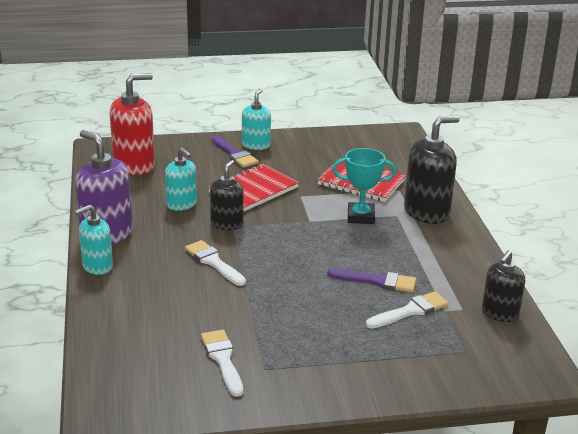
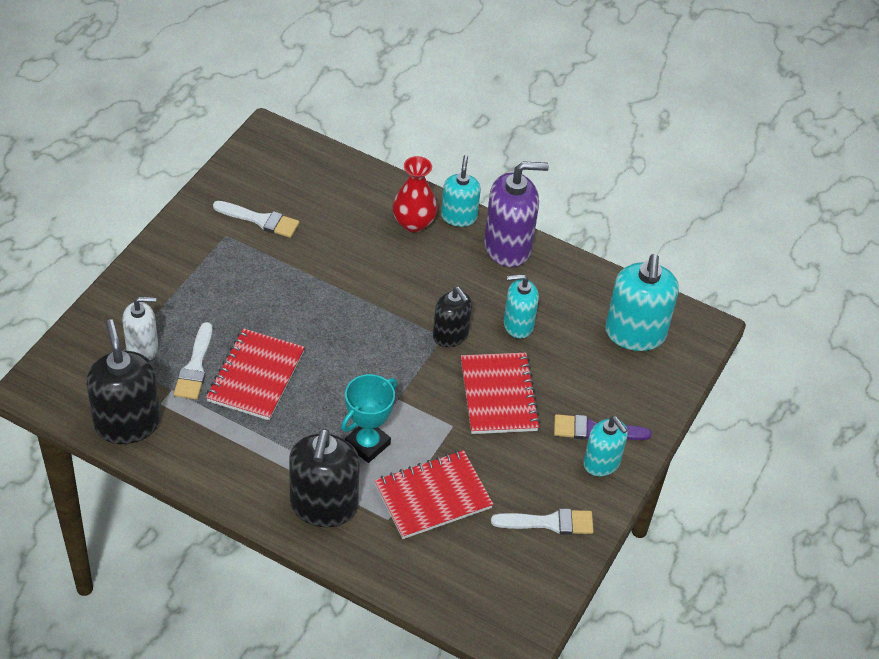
camera: 125 degrees right, 20 degrees up
(130, 283) = (413, 223): none -> red vase
(134, 165) = (635, 333): red soap dispenser -> turquoise soap dispenser
(213, 262) = (394, 289): white brush -> white brush (549, 522)
(377, 281) = (256, 376): purple brush -> red notebook
(434, 344) = (142, 348): none -> white soap dispenser
(499, 313) = (127, 423): black soap dispenser -> black soap dispenser, size x1.62

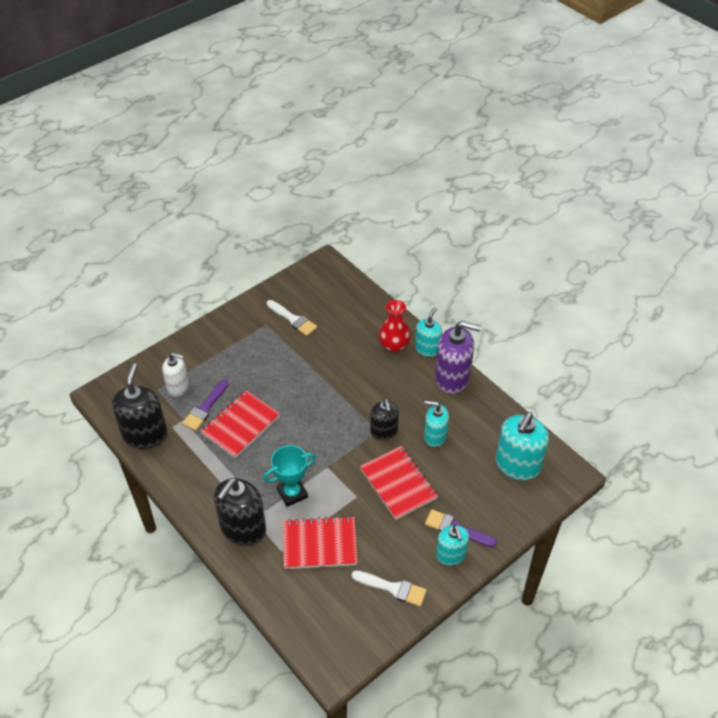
camera: 25 degrees right, 0 degrees up
(195, 366) = (205, 408): white brush -> purple brush
(498, 395) = (398, 484): red notebook -> red notebook turned 45 degrees counterclockwise

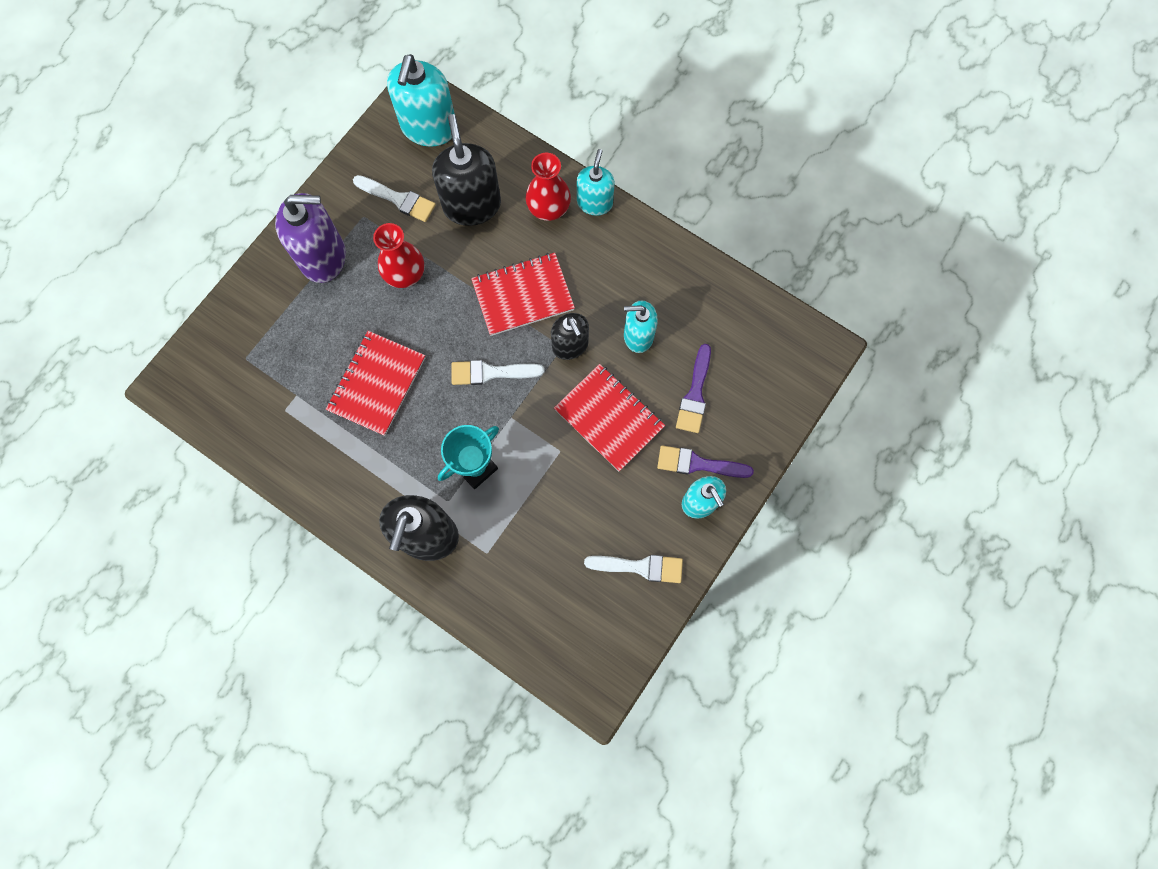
camera: 15 degrees left, 25 degrees up
(145, 435) = (252, 431): black soap dispenser -> black soap dispenser (472, 205)
(178, 387) = (272, 346): white soap dispenser -> none
(205, 408) = (320, 370): purple brush -> purple brush (695, 394)
(282, 364) = (405, 274): none -> red vase
(319, 544) = (532, 530): red notebook -> red notebook (523, 295)
(322, 436) = (491, 373): none -> white brush
(452, 378) = (639, 241): purple soap dispenser -> purple soap dispenser (323, 257)
(517, 465) = (753, 352): turquoise soap dispenser -> turquoise soap dispenser (429, 128)

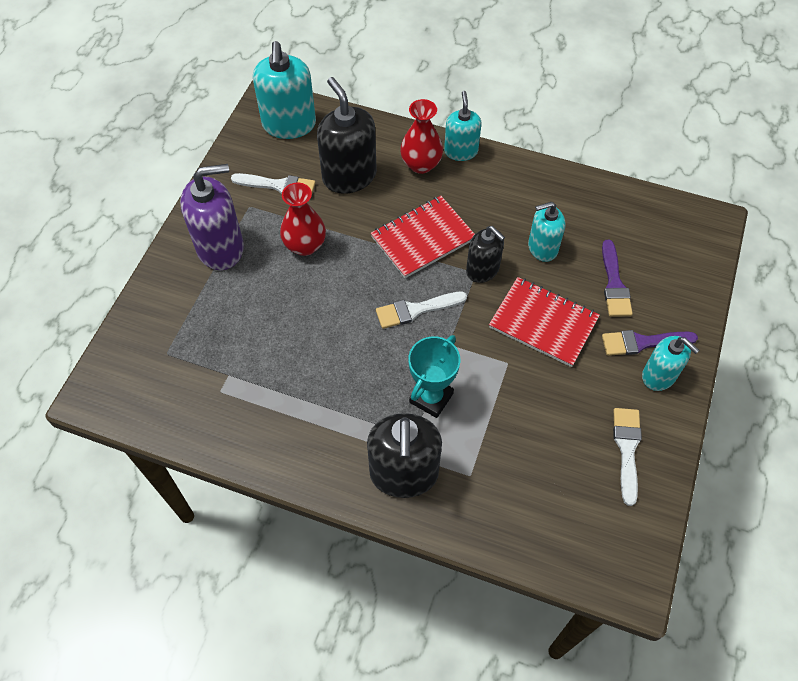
camera: 15 degrees left, 15 degrees down
(377, 384) = (307, 345): red notebook -> none
(640, 567) = (627, 449): white brush -> white brush turned 75 degrees counterclockwise

